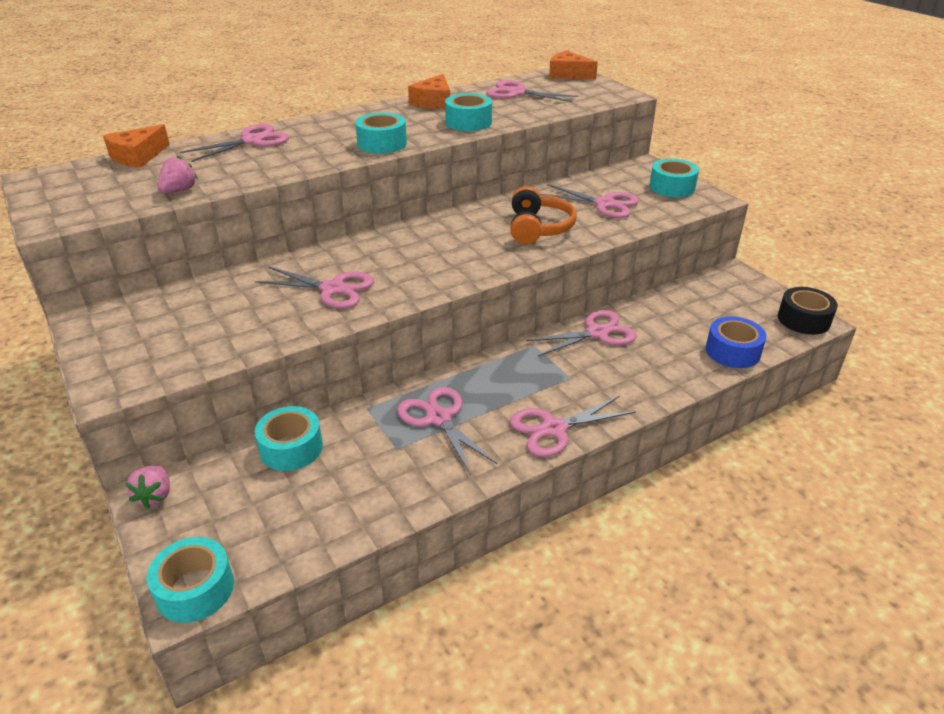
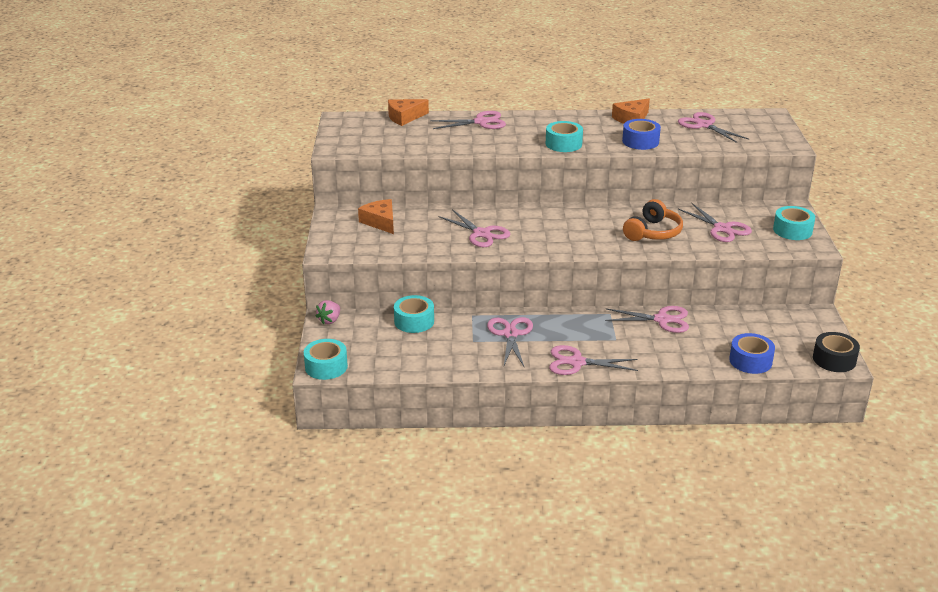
camera: 30 degrees right, 5 degrees down
(179, 191) = (414, 147): pink strawberry -> none
(468, 122) = (640, 141): turquoise tape -> blue tape
(568, 74) = (766, 117): orange cheese -> orange cheese (380, 222)

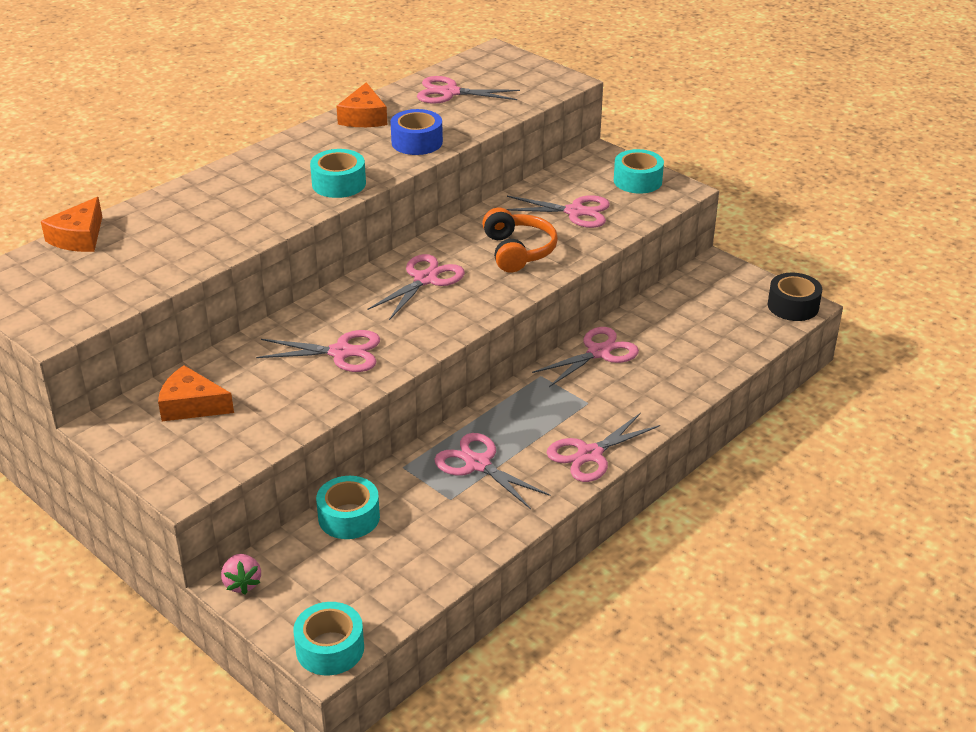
camera: 45 degrees left, 5 degrees up
(481, 122) = (193, 199): pink scissors -> pink scissors (425, 279)
(750, 361) = (733, 350): blue tape -> none

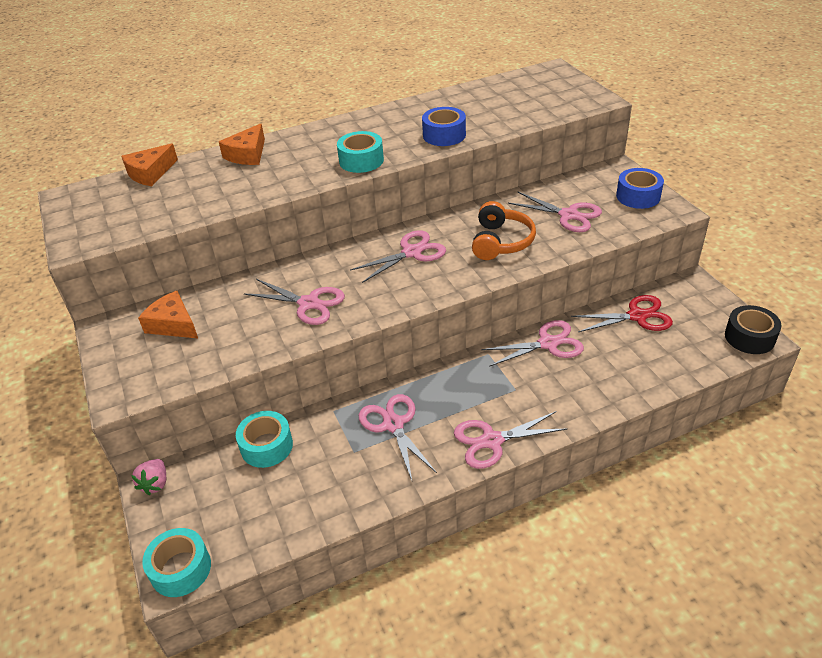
camera: 25 degrees right, 5 degrees up
(364, 117) = (416, 109): orange cheese -> orange cheese (248, 154)
(450, 93) = (496, 98): pink scissors -> none
(637, 181) = (638, 196): turquoise tape -> blue tape
(676, 308) = (637, 316): none -> red scissors

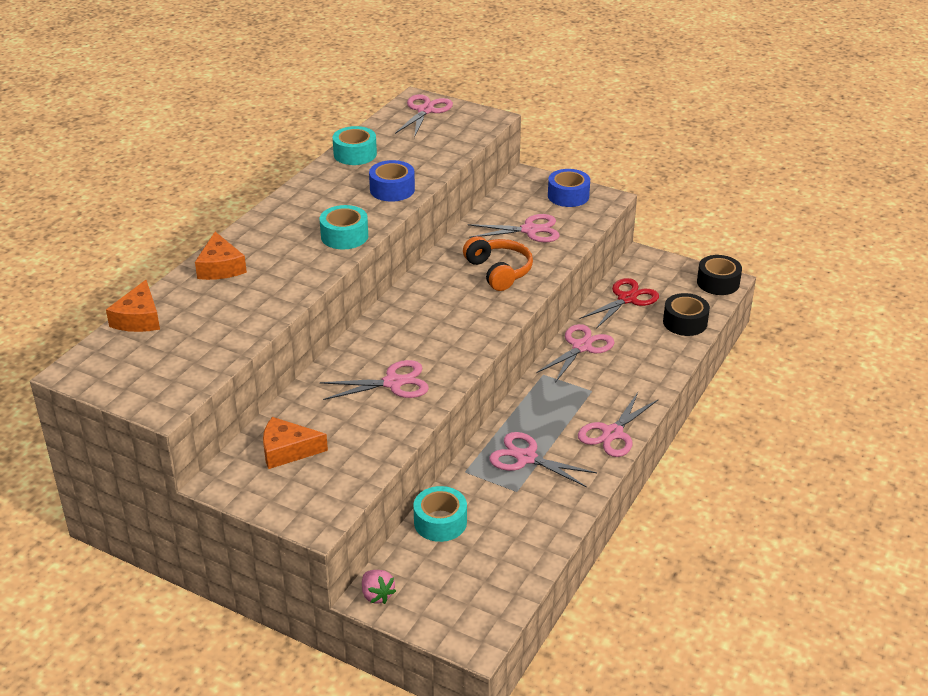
camera: 40 degrees left, 5 degrees down
(181, 569) = (476, 633): turquoise tape -> turquoise tape (355, 154)
(411, 252) = (433, 308): pink scissors -> pink scissors (425, 111)
(674, 363) = (685, 322): none -> black tape

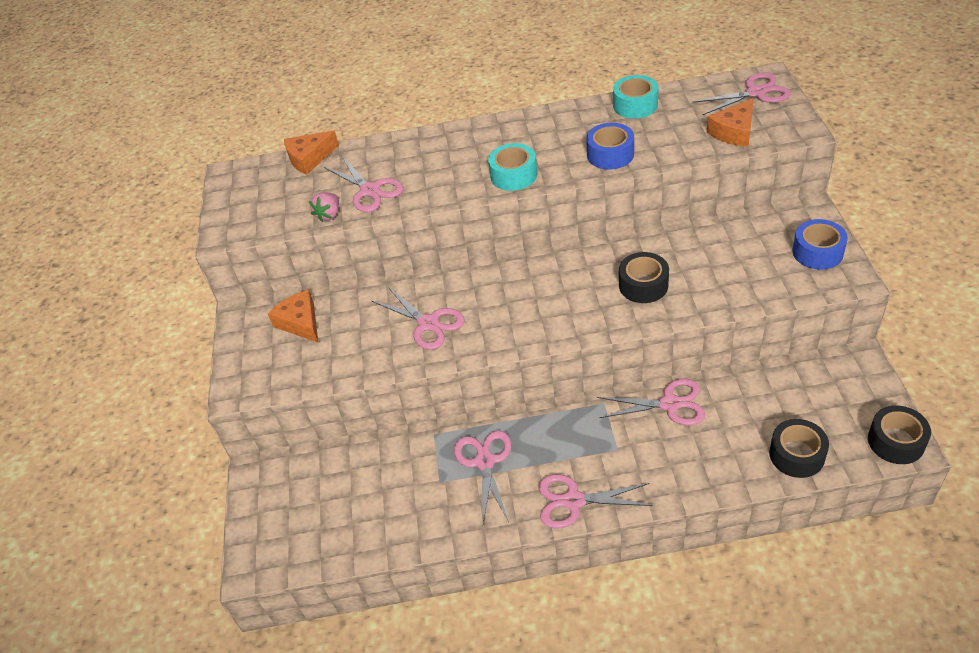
camera: 60 degrees right, 10 degrees up
(220, 267) = (406, 149): orange cheese -> orange cheese (734, 132)
(377, 595) = (258, 474): pink strawberry -> pink strawberry (329, 215)
(440, 522) = (363, 458): turquoise tape -> none
(499, 271) = (643, 285): orange headphones -> black tape
(529, 230) = (729, 264): pink scissors -> pink scissors (370, 190)
(627, 299) = (779, 390): red scissors -> none

